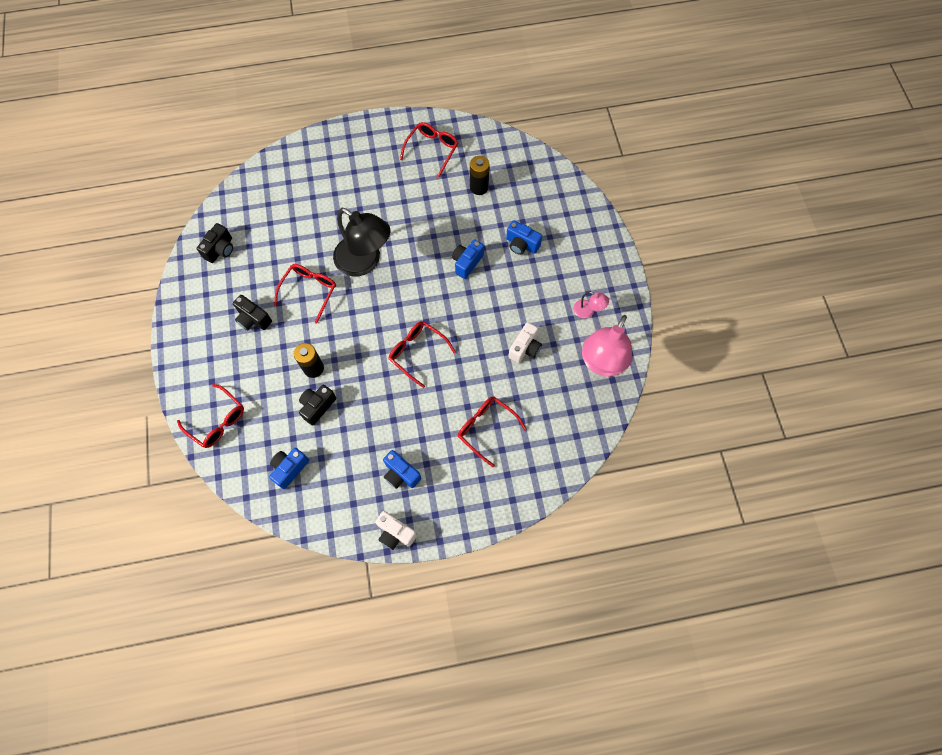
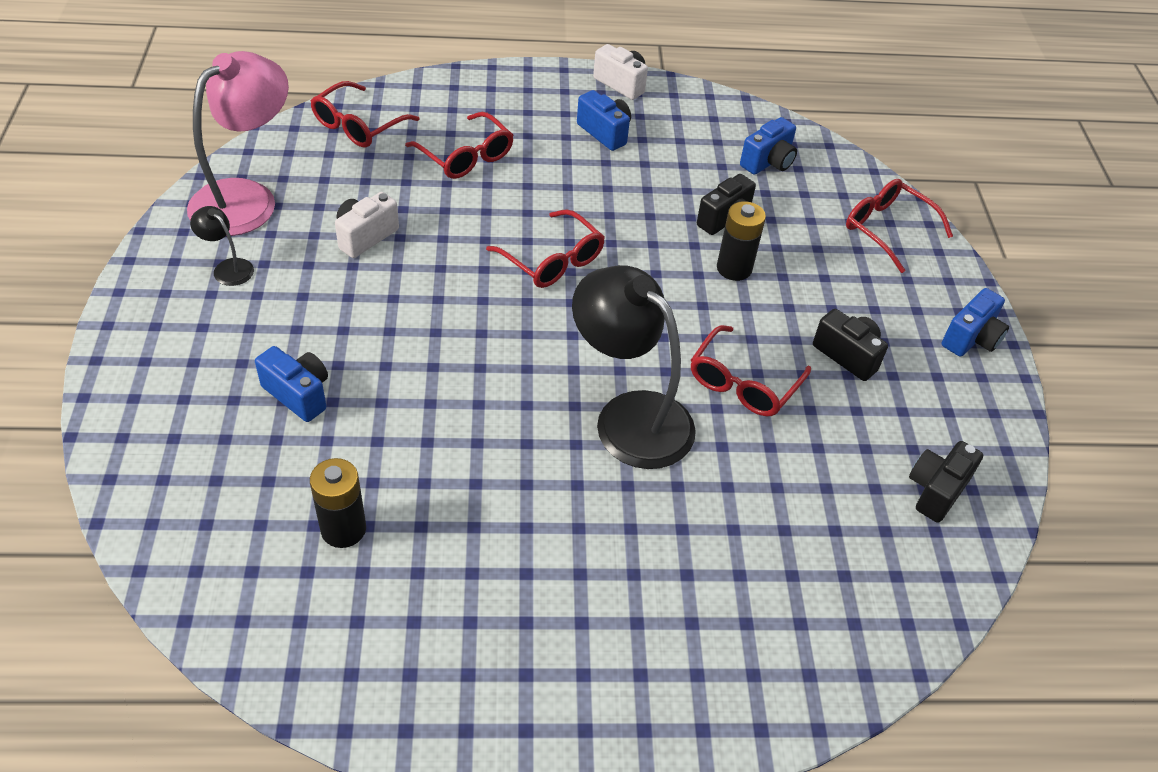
camera: 175 degrees left, 20 degrees down
(432, 150) = (428, 647): red glasses -> red glasses (358, 125)
(467, 263) = (422, 380): blue camera -> blue camera (971, 338)
(588, 311) = (228, 268): pink lamp -> black lamp

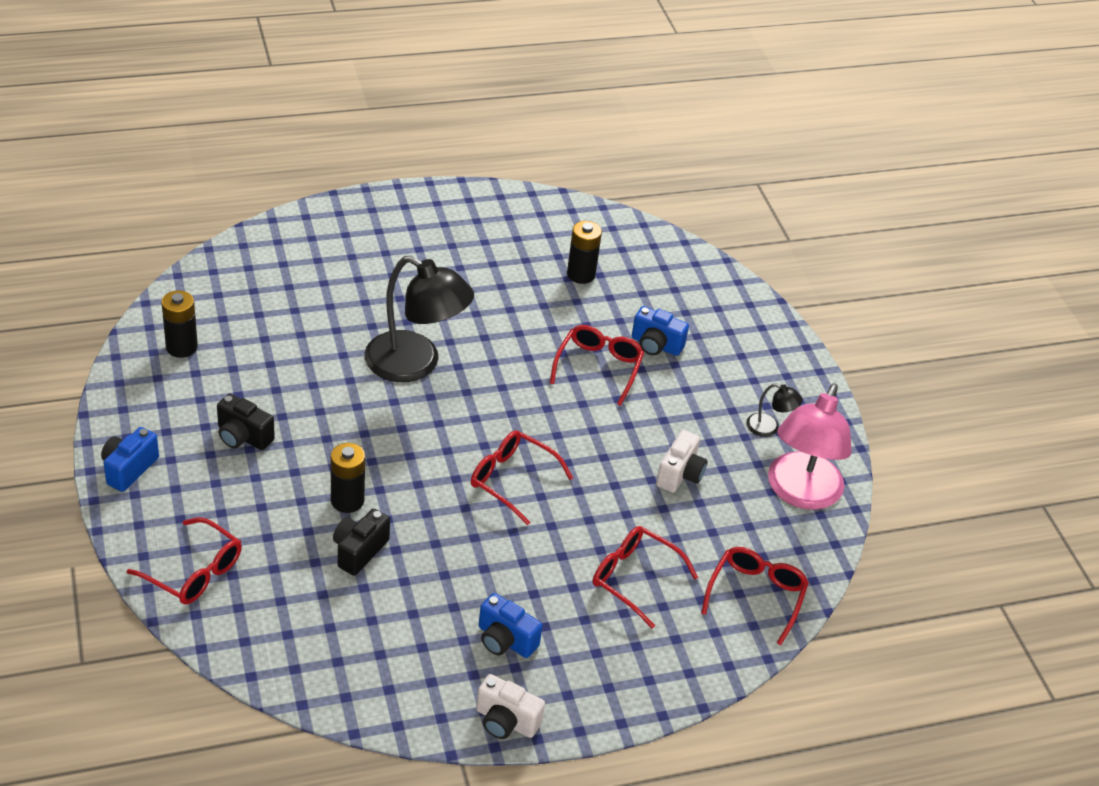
camera: 165 degrees right, 5 degrees down
(743, 383) = (330, 401): red glasses -> red glasses (598, 367)
(768, 162) = (321, 635): blue camera -> none
(936, 490) = (181, 347): black camera -> black battery

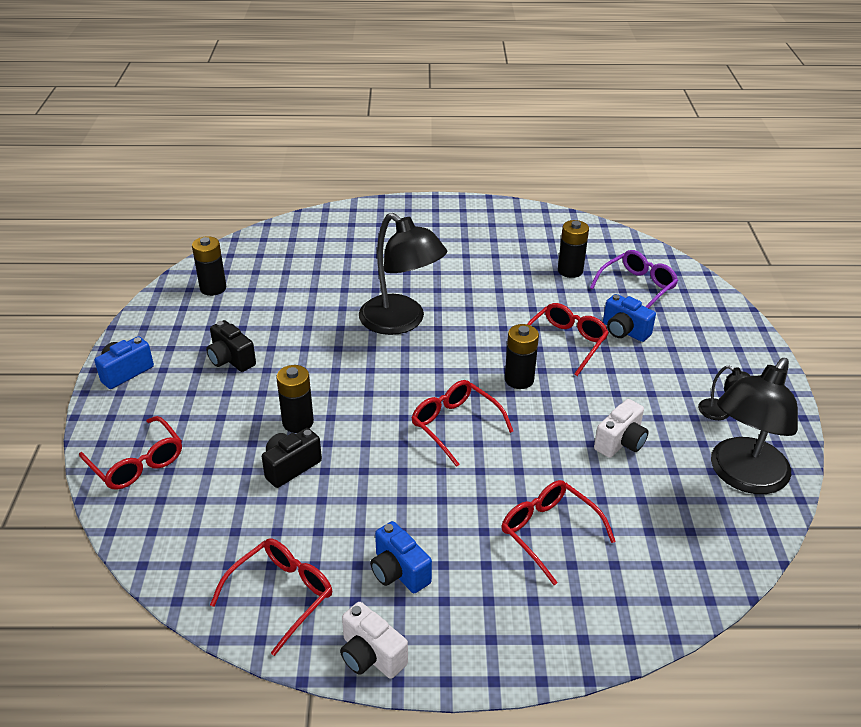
camera: 20 degrees right, 5 degrees down
(562, 418) = (519, 380): none -> black battery
(657, 288) = (637, 287): none -> purple glasses
(756, 595) = (675, 570): red glasses -> red glasses (281, 595)
(800, 493) = (742, 476): pink lamp -> black lamp

